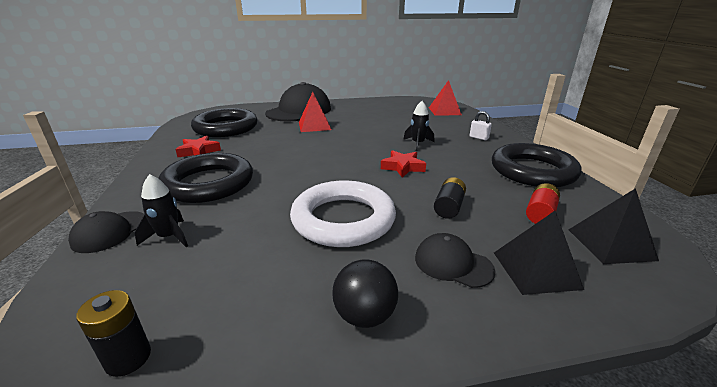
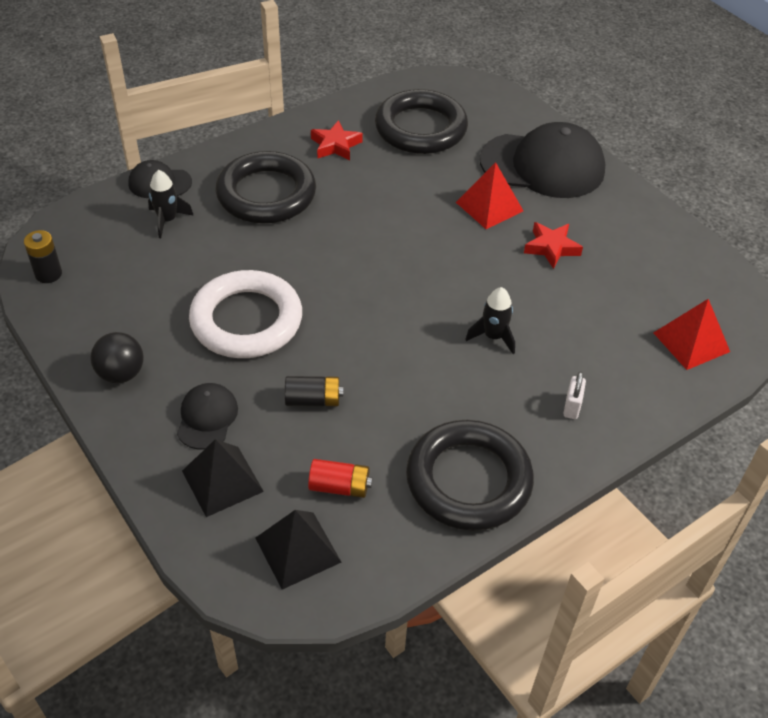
camera: 65 degrees right, 20 degrees up
(403, 167) = (398, 338): red star -> red star (551, 248)

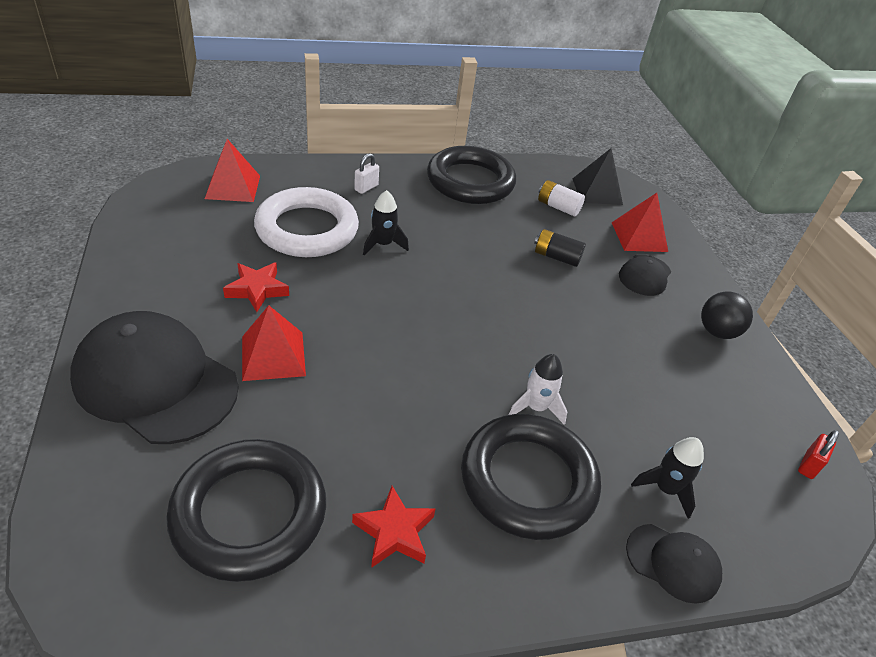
camera: 160 degrees left, 5 degrees down
(48, 274) = (809, 465): black battery -> red padlock
(222, 481) = (639, 237): black pyramid -> red pyramid
(246, 320) = (595, 335): white ring -> white ring (307, 229)
(278, 240) = (536, 407): none -> white rocket
(340, 487) = (558, 207): red battery -> white battery

